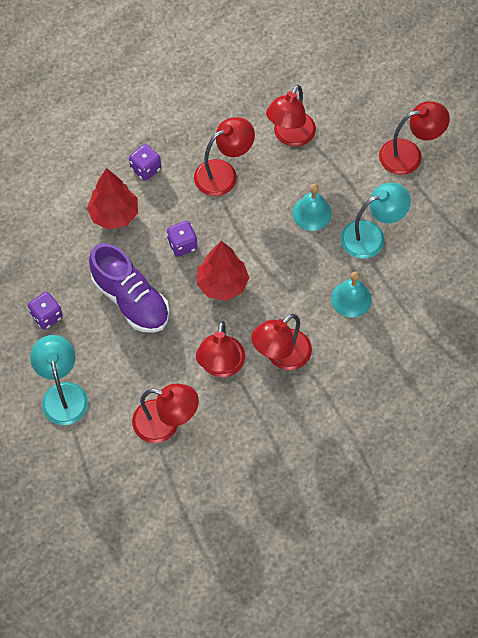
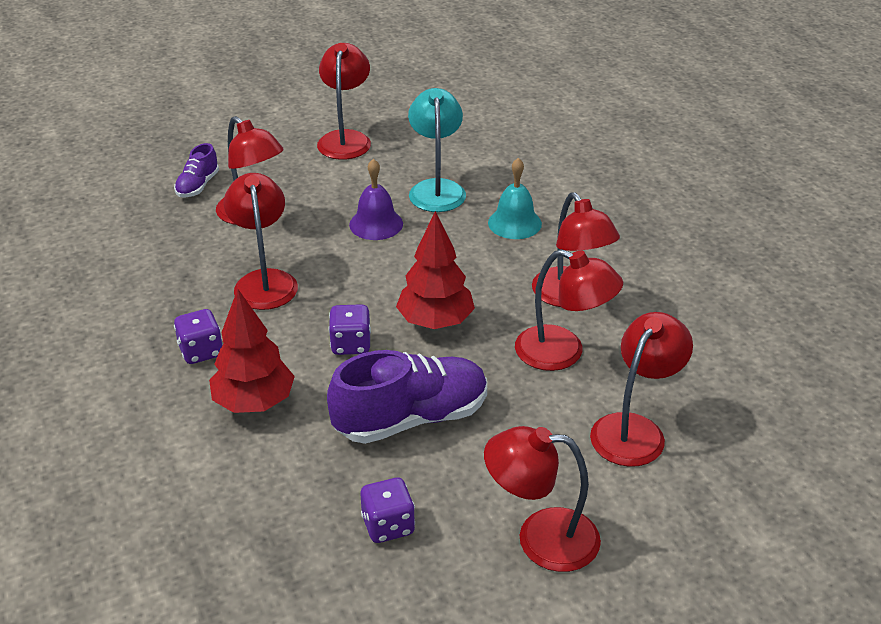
camera: 70 degrees left, 25 degrees down
(63, 394) = (541, 538): turquoise lamp -> red lamp
(308, 90) = (198, 186): none -> purple shoe
(312, 213) = (376, 224): turquoise bell -> purple bell

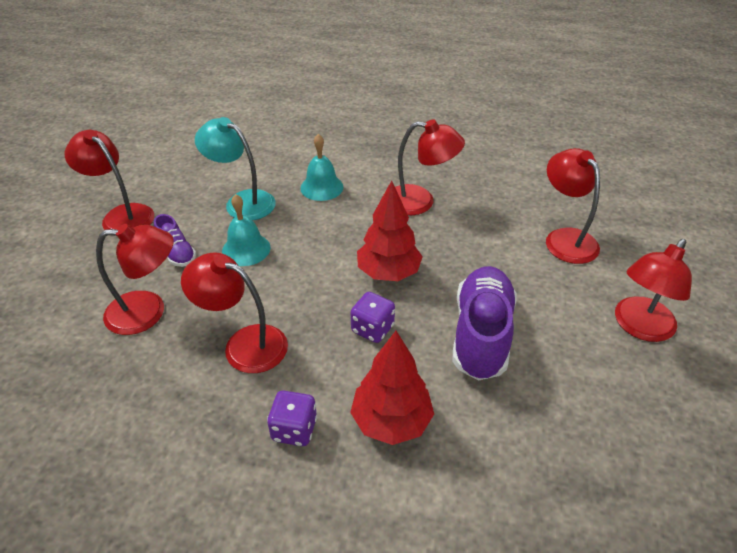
camera: 55 degrees left, 5 degrees up
(198, 186) = (62, 329): purple shoe -> purple shoe (177, 253)
(376, 224) = (246, 249): purple bell -> turquoise bell
(388, 525) = (585, 401): purple dice -> none
(562, 353) = (472, 232): red lamp -> none

